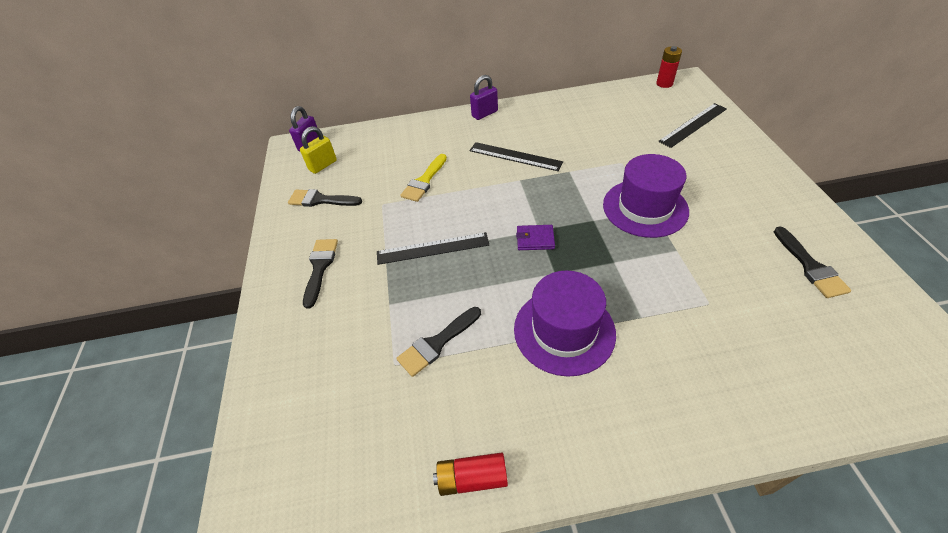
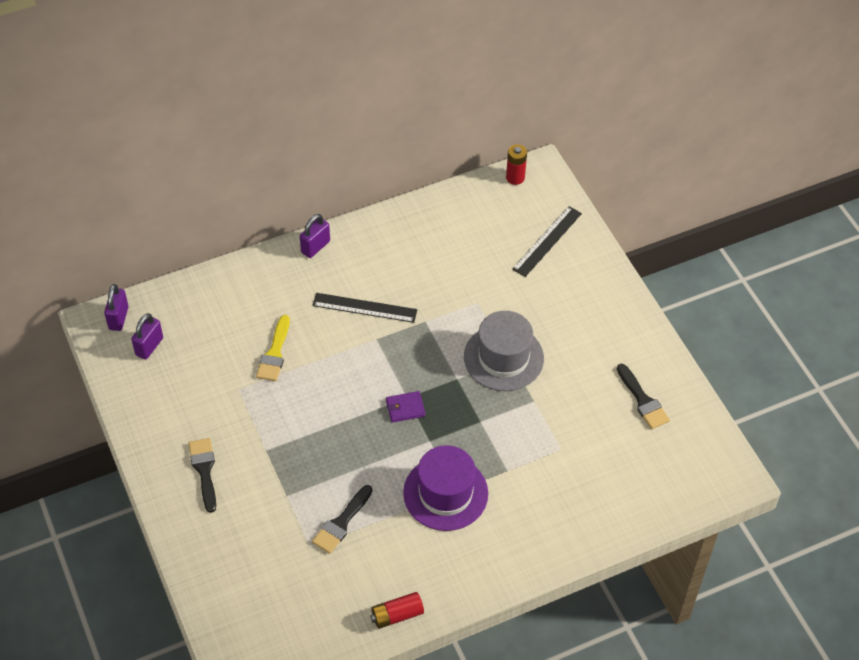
camera: 20 degrees left, 5 degrees up
(321, 200) = (168, 393): black brush -> none
(323, 165) = (149, 346): yellow padlock -> purple padlock
(432, 248) = (309, 433): black ruler -> none
(645, 208) = (503, 357): purple hat -> grey hat

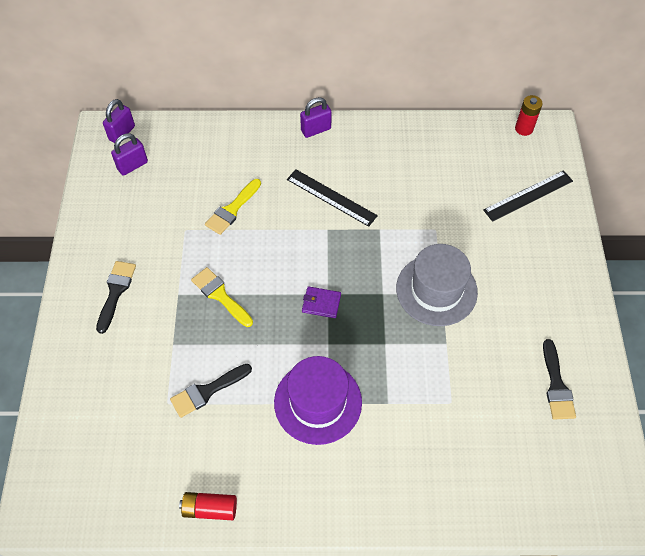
camera: 25 degrees right, 5 degrees up
(307, 436) = (220, 295): none -> yellow brush

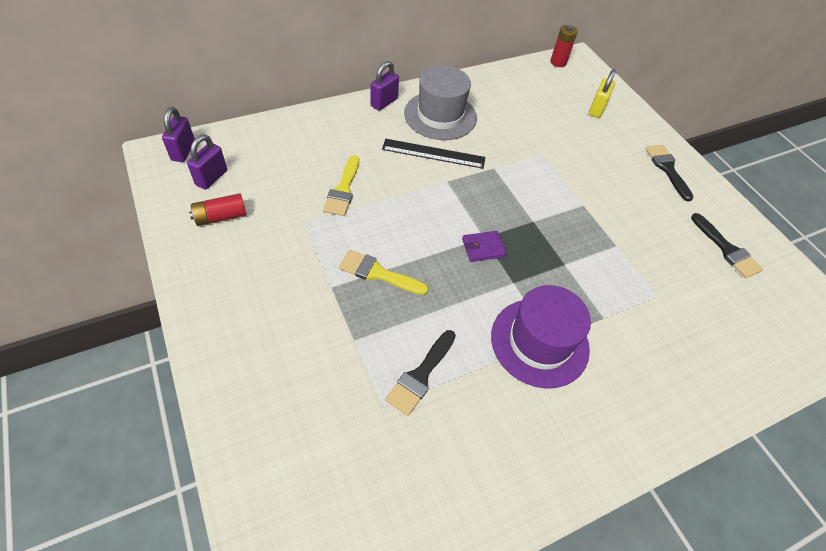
camera: 30 degrees left, 5 degrees down
(116, 292) = (258, 308): black brush -> black brush (667, 169)
(210, 509) = (500, 506): red battery -> red battery (221, 217)
(436, 290) = (577, 203): grey hat -> grey hat (440, 115)
(528, 195) = (596, 109): black ruler -> yellow padlock

